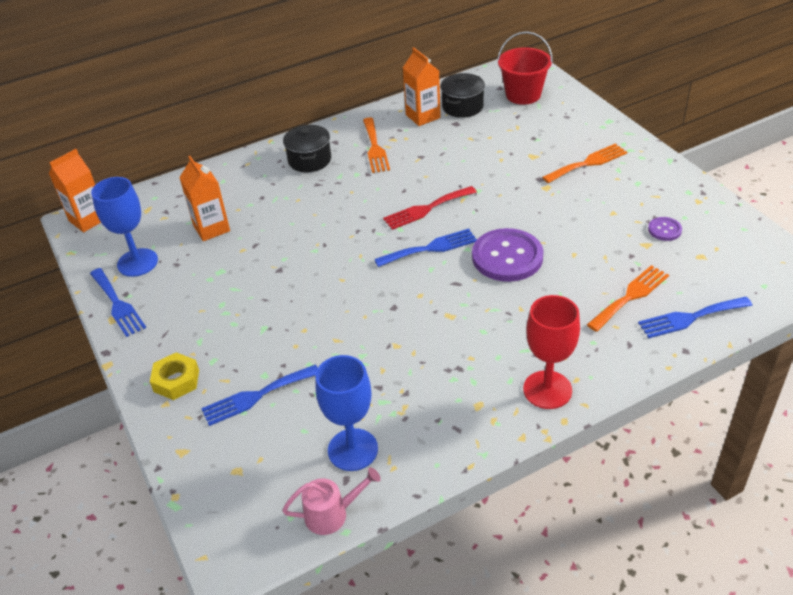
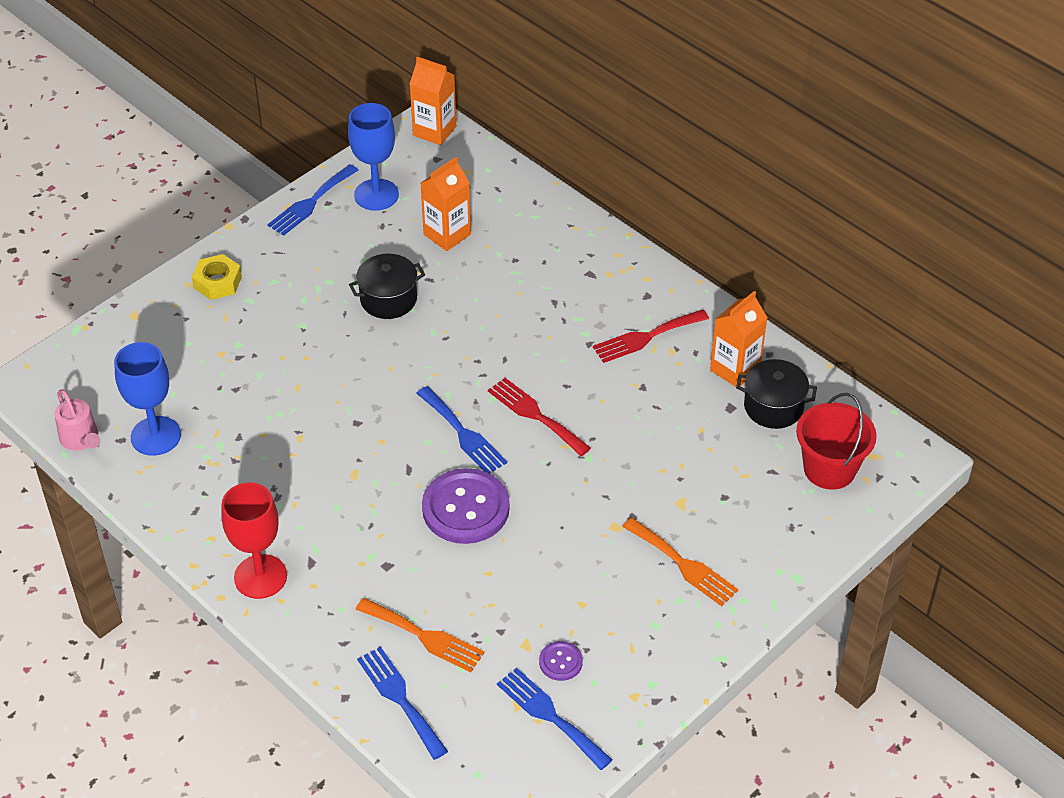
camera: 70 degrees right, 5 degrees up
(256, 396) = (209, 347): blue fork -> blue fork (550, 716)
(309, 160) = (600, 282): black pot -> black pot (388, 299)
(375, 148) = (646, 337): orange fork -> red fork

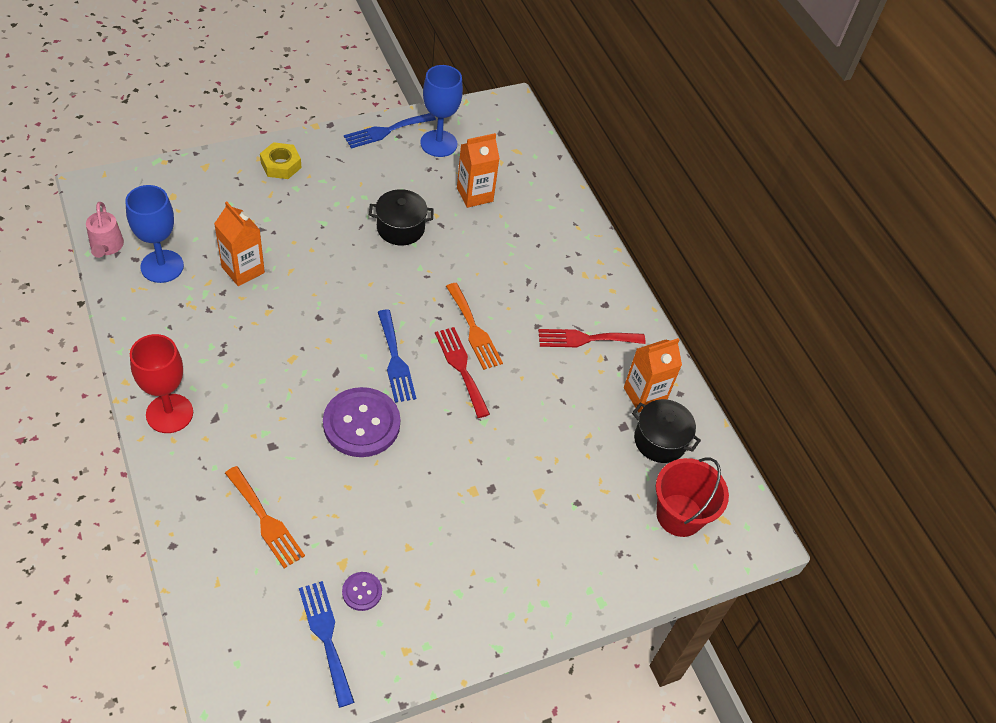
camera: 15 degrees right, 5 degrees up
(400, 699) = (215, 567): blue fork -> none
(434, 131) = (511, 111): orange carton -> orange carton (243, 270)
(683, 564) = (511, 548): orange fork -> orange fork (473, 329)

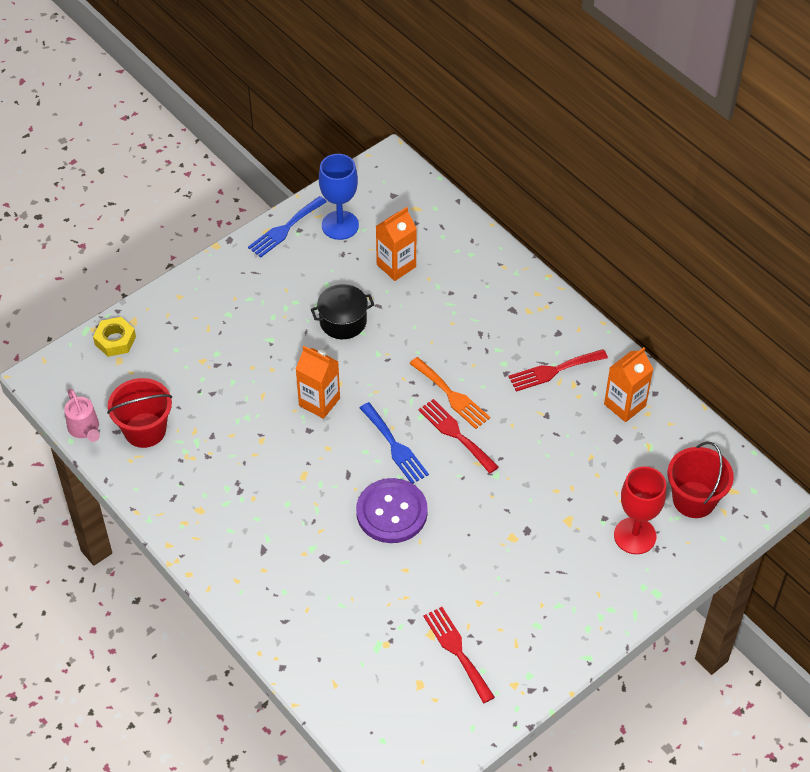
camera: 10 degrees left, 0 degrees up
(162, 266) = (145, 430): blue goblet -> red bucket
(169, 413) = (222, 559): red goblet -> red goblet (635, 536)
(243, 270) = (219, 409): orange carton -> orange carton (319, 402)
(265, 520) = (349, 620): orange fork -> none
(281, 165) = (203, 296): yellow nut -> yellow nut (115, 340)
(326, 637) = (445, 696): blue fork -> none
(362, 592) = (457, 651): purple button -> red fork
(660, 440) = (653, 441): black pot -> none

